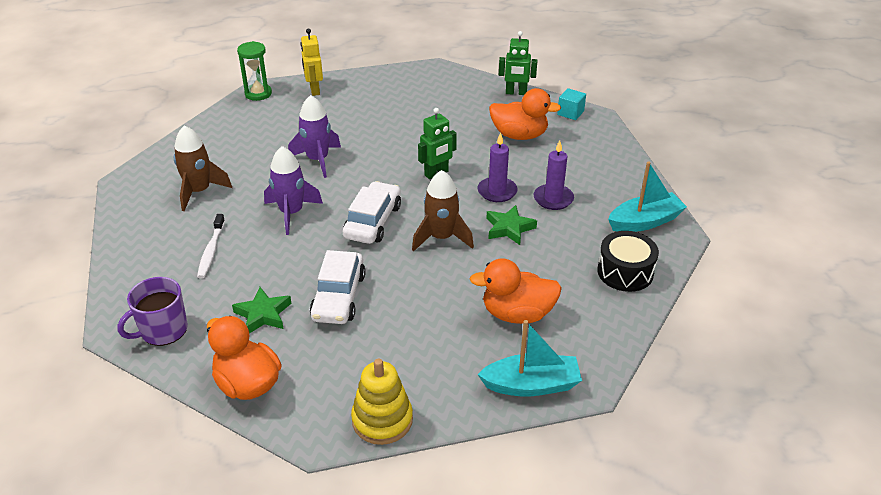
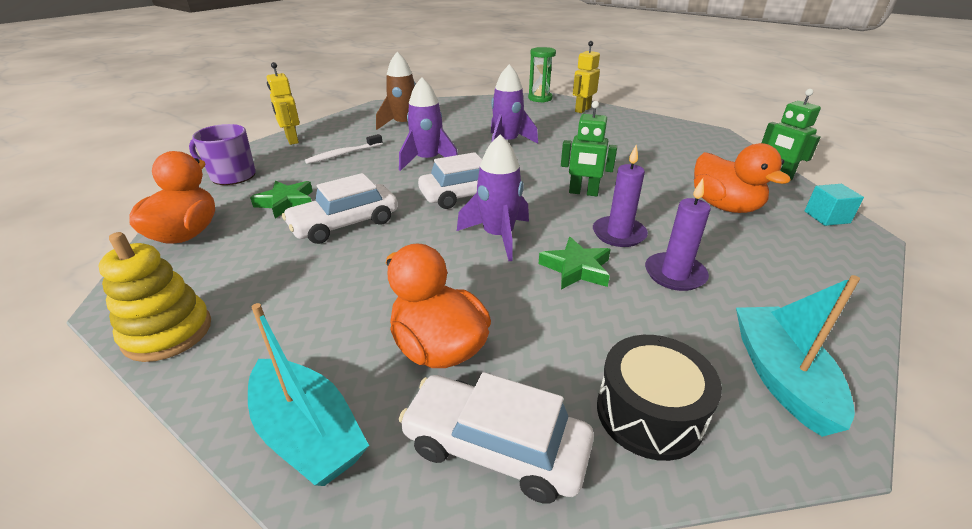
camera: 50 degrees right, 5 degrees down
(129, 269) = (292, 140): none -> yellow robot
(441, 238) = (498, 236): brown rocket -> purple rocket
(598, 327) = (495, 447): none -> white car
(645, 221) = (780, 376): turquoise boat -> turquoise boat turned 120 degrees counterclockwise

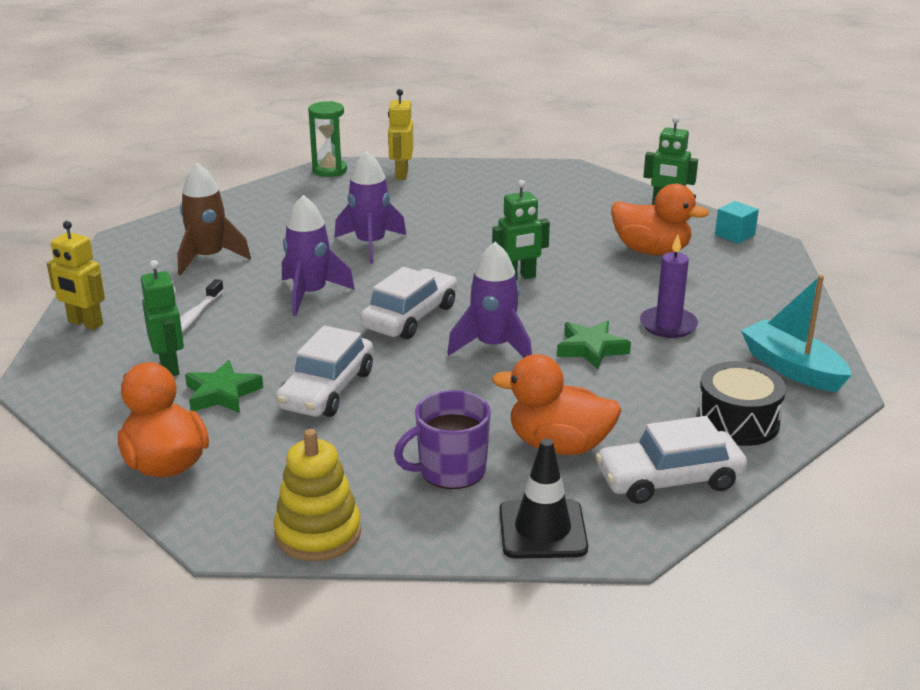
camera: 35 degrees left, 5 degrees down
(232, 176) = (92, 391): purple mug -> purple mug (450, 470)
(288, 176) = (170, 367): none -> green robot
(308, 434) = (542, 530): turquoise boat -> black traffic cone
(619, 234) = (592, 307): purple candle -> none

